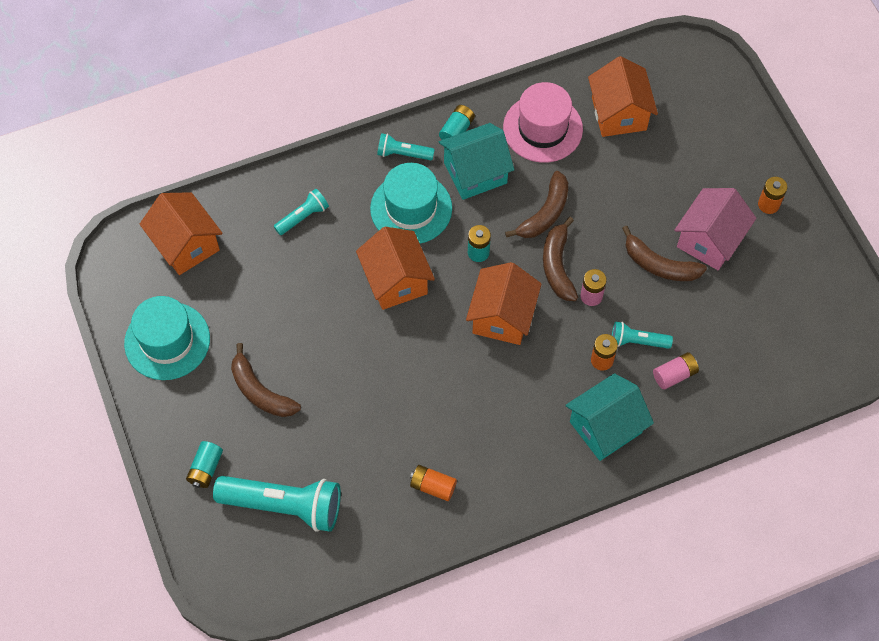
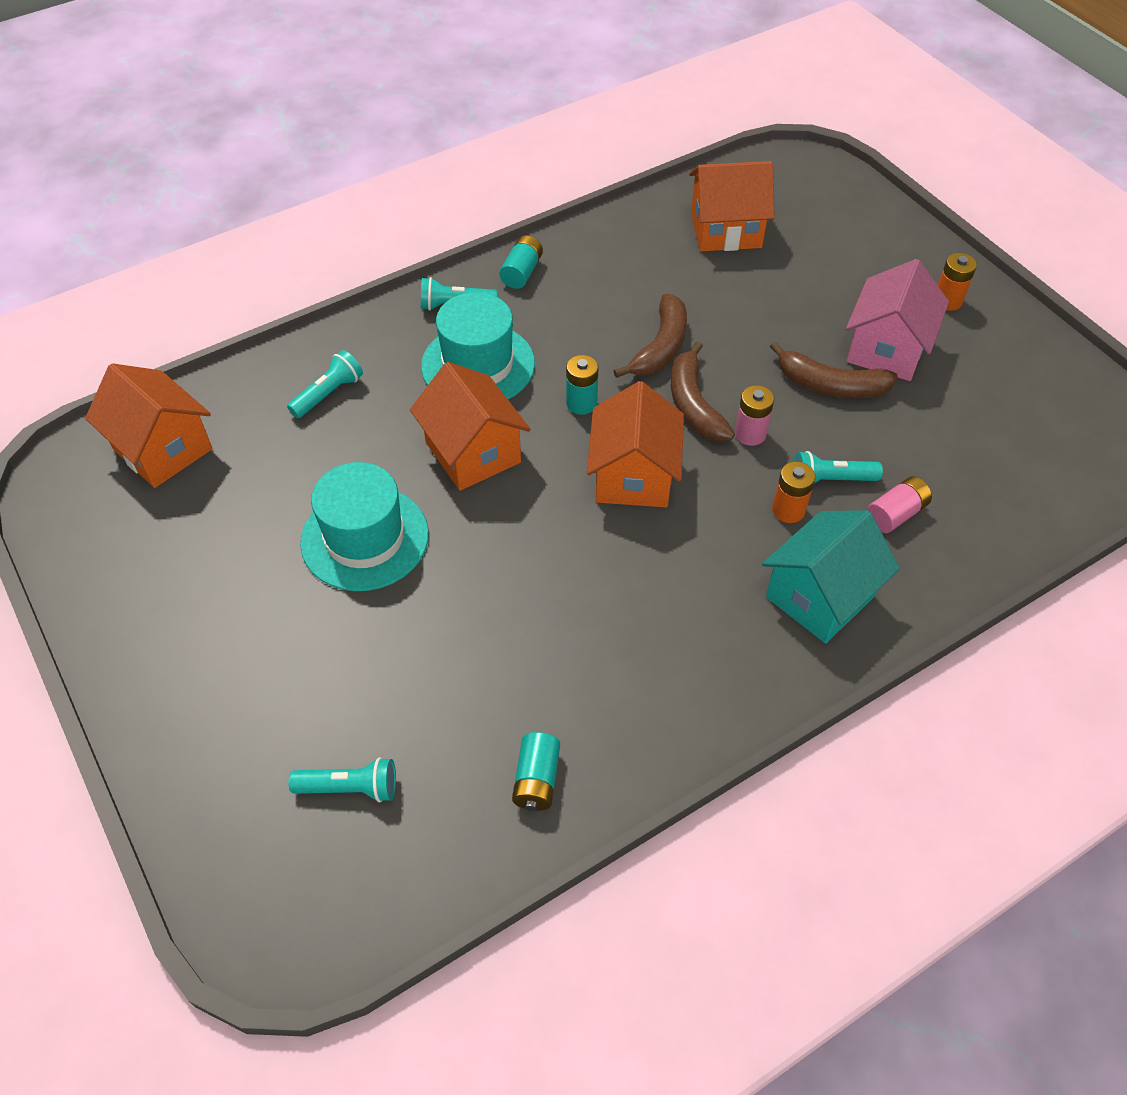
camera: 10 degrees left, 10 degrees down
(167, 341) = (141, 577): turquoise hat -> turquoise hat (365, 538)
(206, 469) = (215, 751): turquoise battery -> turquoise battery (537, 780)
(260, 391) = (292, 625): brown banana -> none
(284, 505) = (350, 787): turquoise flashlight -> turquoise flashlight, size x0.51
(433, 486) = (582, 720): orange battery -> none
(475, 173) = (556, 314): turquoise house -> none
(542, 128) = (633, 257): pink hat -> none
(619, 113) = (725, 230): orange house -> orange house turned 75 degrees counterclockwise

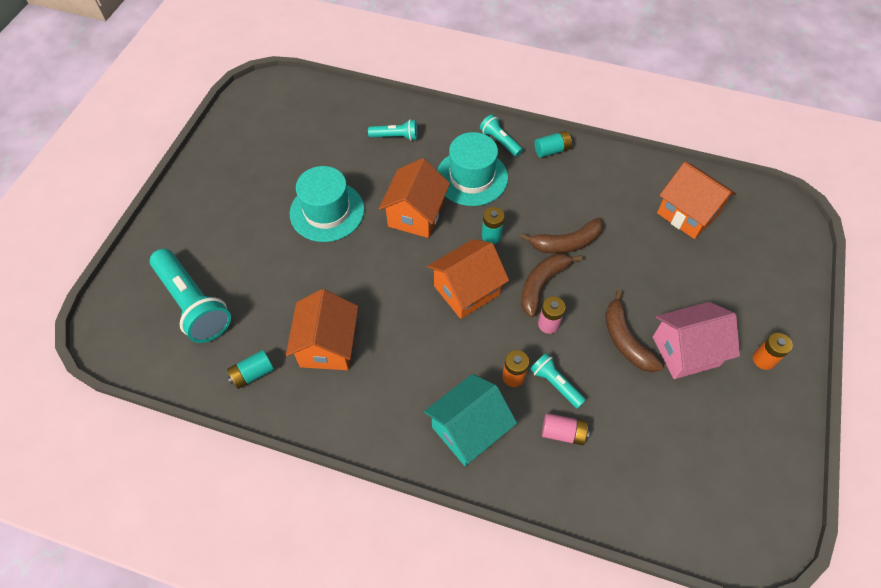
camera: 50 degrees right, 5 degrees up
(162, 449) = (308, 106): orange house -> orange house (328, 345)
(350, 787) = (194, 304): turquoise flashlight -> turquoise flashlight, size x1.96
(820, 596) = (468, 429): turquoise house -> turquoise house turned 45 degrees counterclockwise

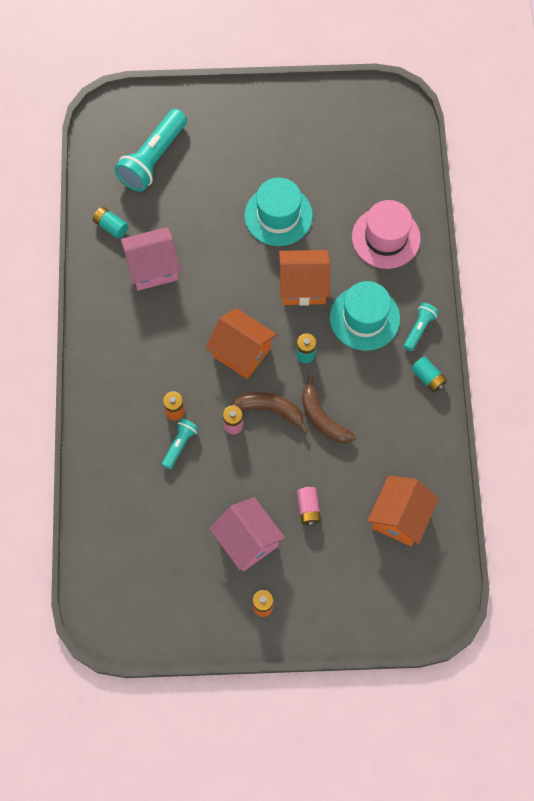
camera: 70 degrees right, 10 degrees up
(328, 345) = (153, 268): orange house -> pink house
(395, 136) = (386, 238): turquoise flashlight -> pink hat
(468, 429) = (119, 392): turquoise house -> none
(563, 433) = (140, 461): pink battery -> pink battery (308, 509)
(625, 340) = (240, 490): brown banana -> none

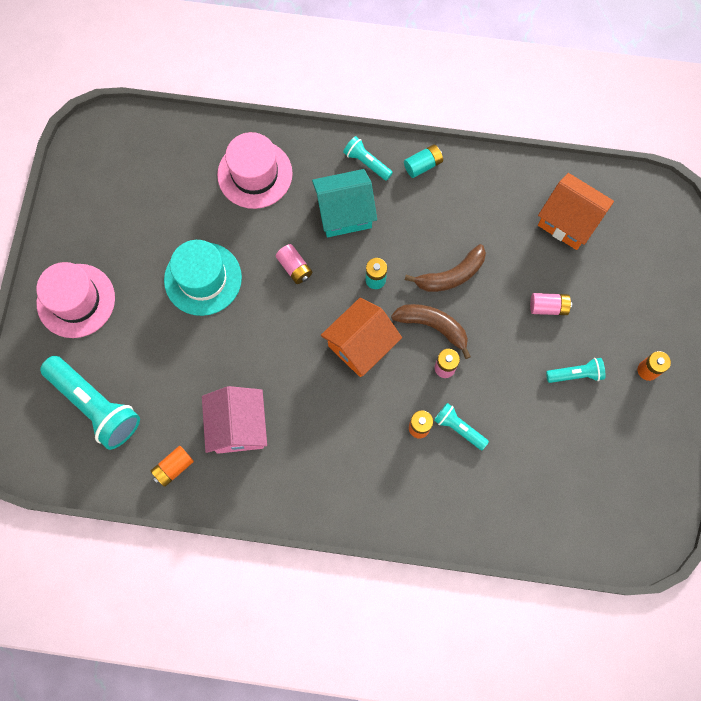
camera: 80 degrees left, 5 degrees up
(111, 226) = (174, 467): turquoise battery -> orange battery
(240, 125) = (76, 300): none -> pink hat
(247, 541) = (575, 374): pink house -> turquoise flashlight
(270, 410) = (433, 326): brown banana -> brown banana turned 90 degrees clockwise
(303, 286) = (294, 268): orange house -> pink battery
(364, 318) = (344, 213): turquoise hat -> turquoise house

